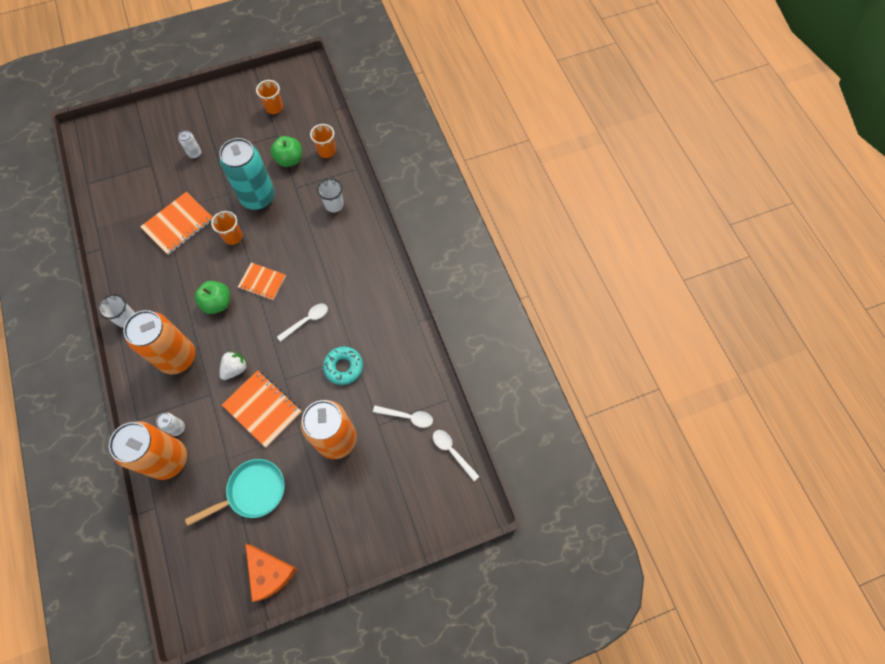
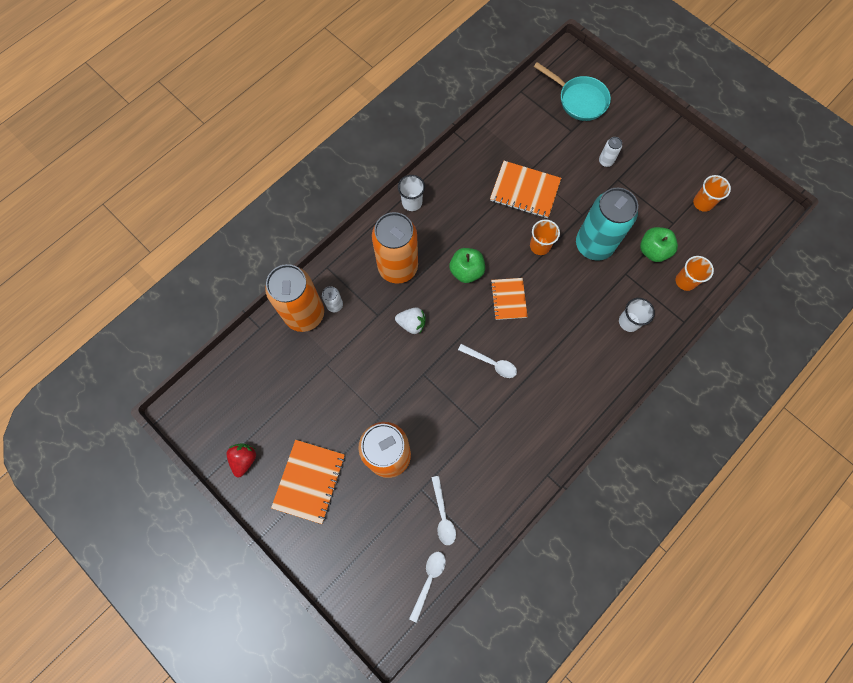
camera: 65 degrees right, 5 degrees up
(252, 492) = (307, 404): turquoise pan -> turquoise pan (579, 100)
(262, 409) = (386, 370): orange notebook -> orange notebook (309, 481)
(270, 573) = (244, 459): orange cheese -> red strawberry
(343, 367) = (462, 424): turquoise donut -> none

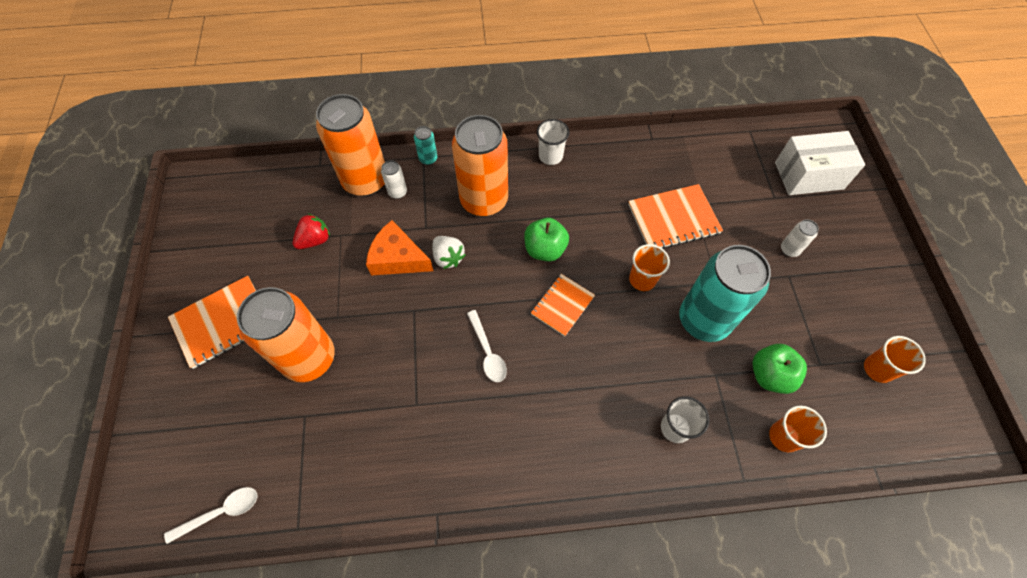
camera: 40 degrees right, 10 degrees down
(244, 459) = (195, 260): red strawberry -> red strawberry (315, 240)
(332, 265) = (428, 159): none -> turquoise can
(380, 349) = (397, 258): none -> orange cheese
(443, 515) = (298, 459): white spoon -> none
(525, 190) = (673, 219): orange notebook -> orange notebook turned 75 degrees counterclockwise
(579, 100) = (808, 175): turquoise pan -> white box

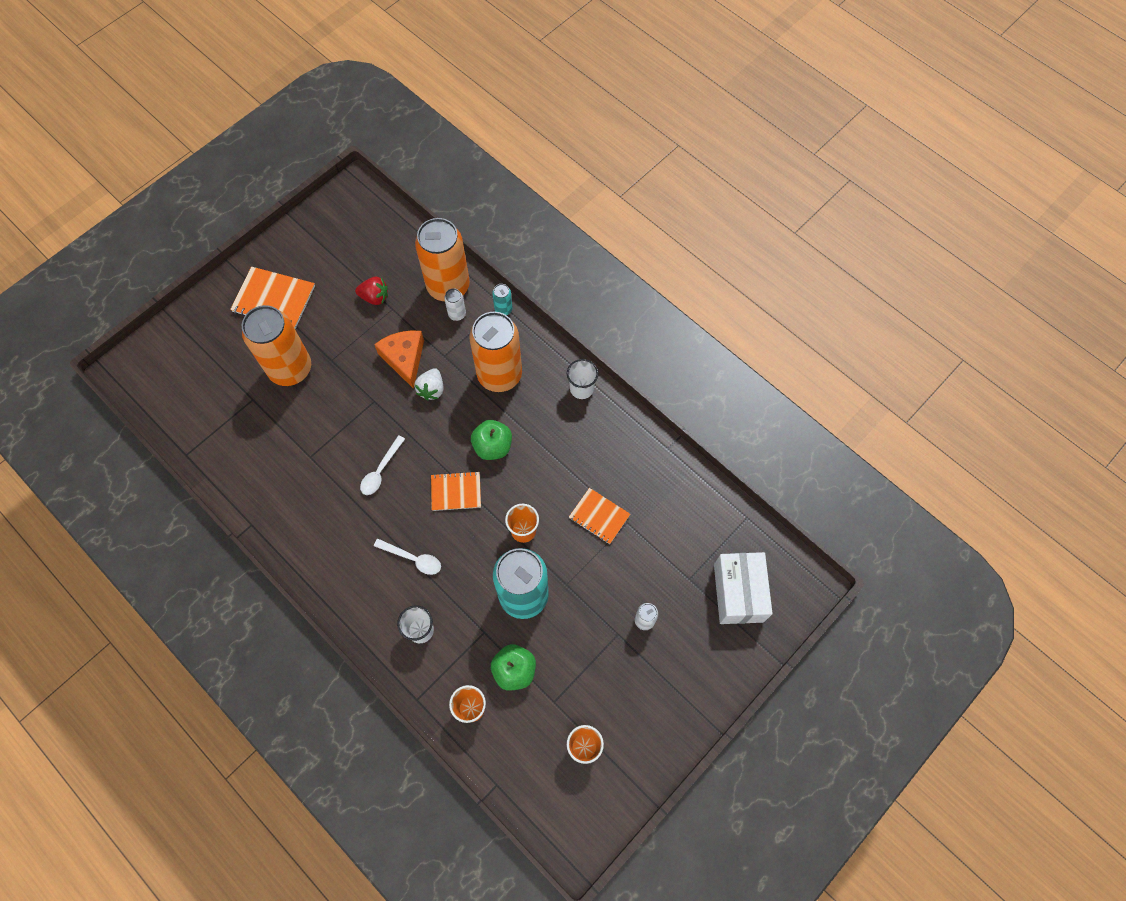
camera: 50 degrees right, 5 degrees up
(221, 512) = (164, 406): white spoon -> white spoon (413, 559)
(673, 219) = (599, 516): orange notebook -> orange notebook, size x0.65
(808, 175) = (738, 593): white box -> white box turned 45 degrees clockwise

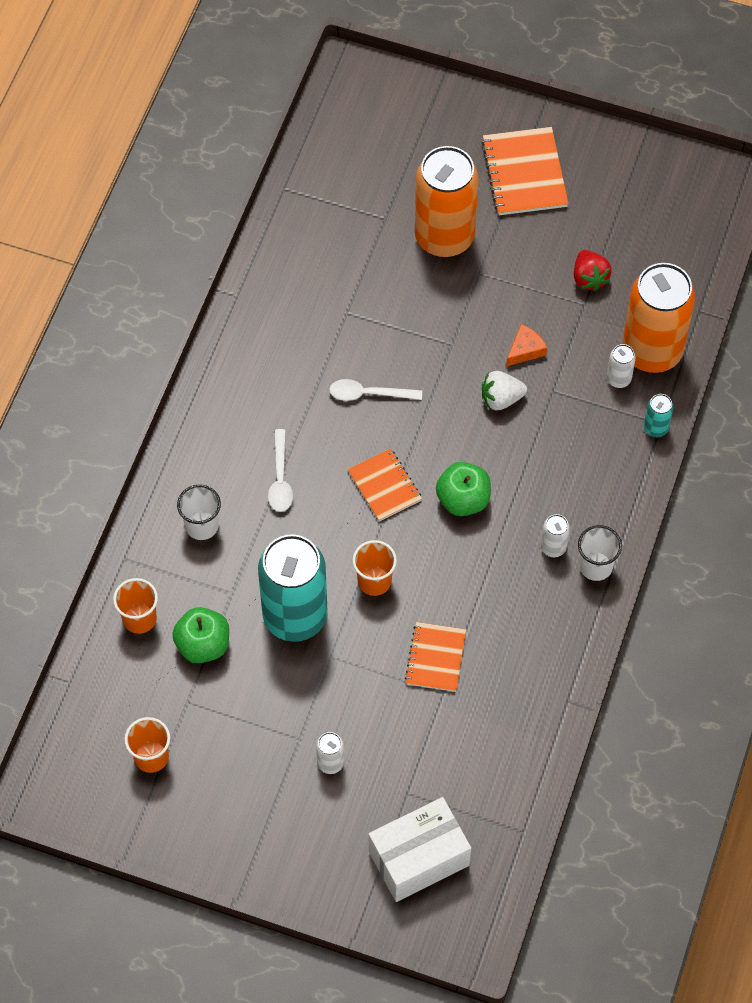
camera: 65 degrees right, 5 degrees down
(404, 358) = (525, 350): orange cheese -> orange cheese, size x0.57
(499, 375) = (562, 464): orange can -> none
(555, 407) = (553, 547): none -> white can

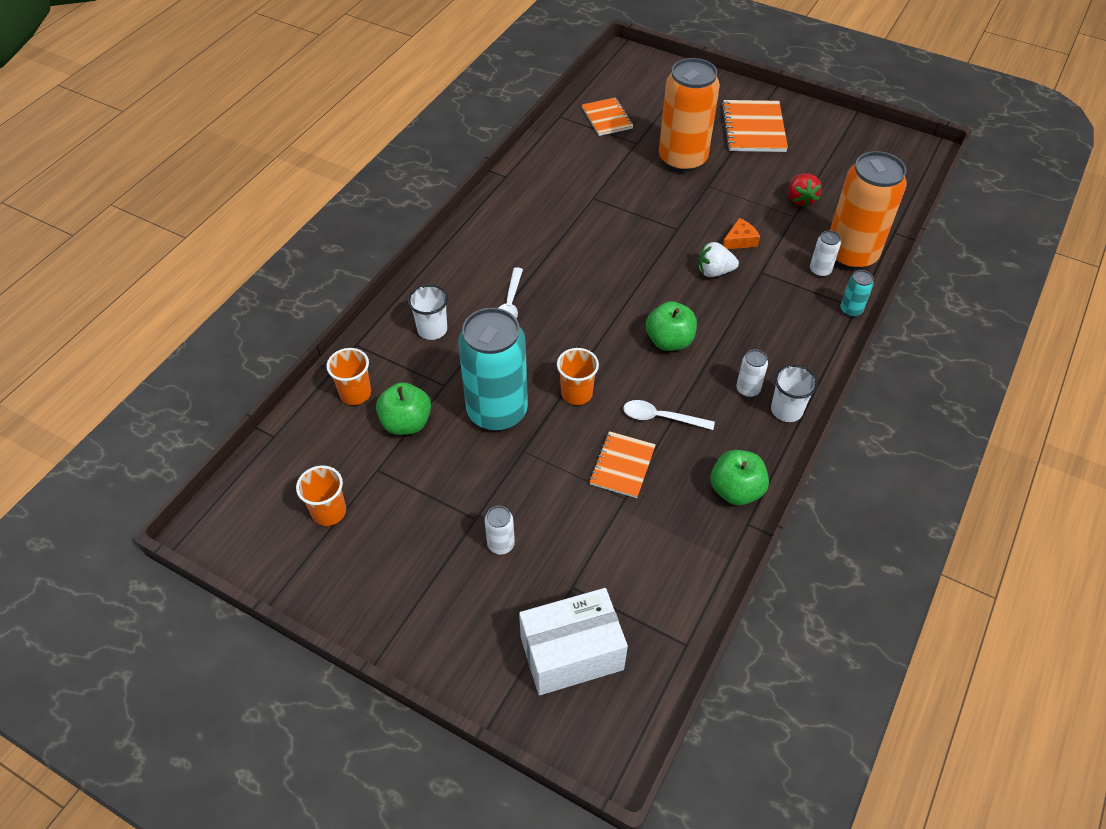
camera: 10 degrees right, 10 degrees down
(368, 394) = (600, 254): white spoon -> white spoon (661, 418)
(384, 486) = (600, 321): orange notebook -> orange notebook (607, 118)
(552, 667) = (735, 490): none -> green apple

